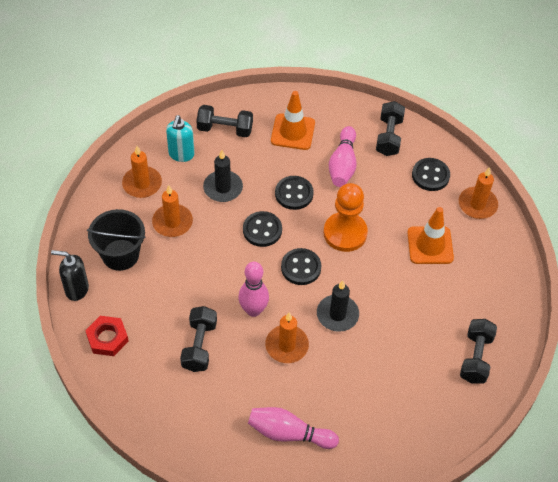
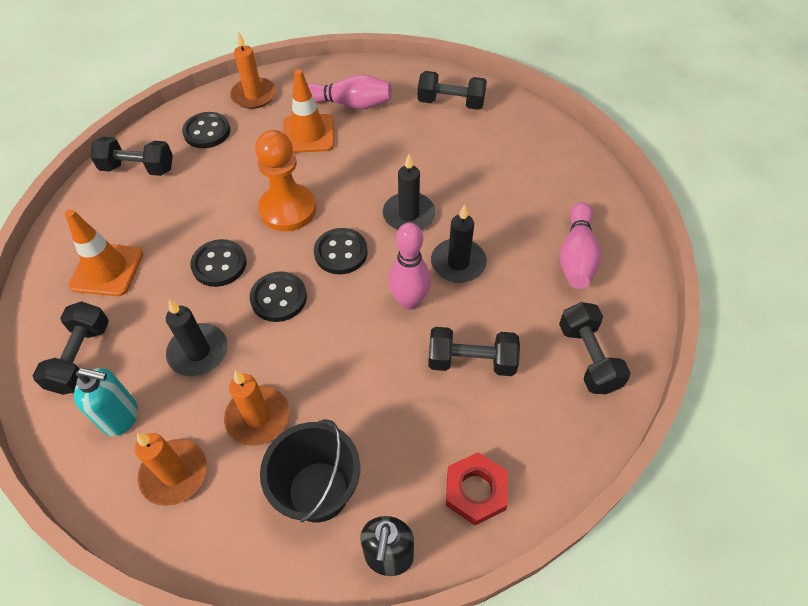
camera: 90 degrees left, 0 degrees up
(194, 423) = (588, 357): none -> black dumbbell
(286, 345) = (458, 263): orange candle -> black candle
(342, 165) = (177, 213): pink bowling pin -> pink bowling pin (350, 104)

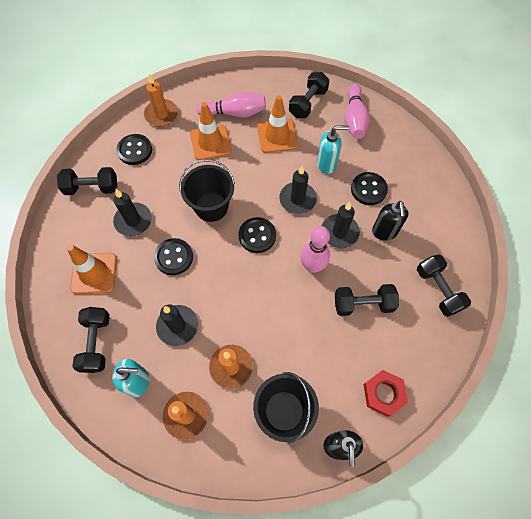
camera: 10 degrees left, 10 degrees up
(179, 213) = (133, 221): none -> black candle
(279, 298) = (222, 277): black button -> black button (368, 189)
(288, 209) = (211, 207): orange pawn -> black bucket
(400, 136) = (277, 136): none -> orange traffic cone
(451, 103) = (308, 103): black dumbbell -> black dumbbell turned 60 degrees counterclockwise
(459, 177) = (326, 164): none -> turquoise soap dispenser
(523, 271) = (384, 232): none -> black soap dispenser
(576, 256) = (417, 216): pink bowling pin -> pink bowling pin (354, 119)

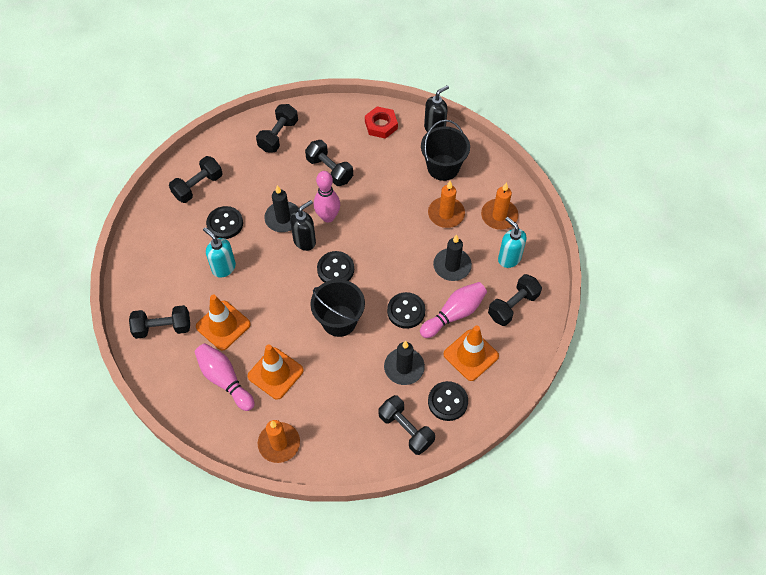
camera: 130 degrees left, 5 degrees down
(135, 150) = (338, 430): black button -> black button (447, 401)
(297, 199) = (277, 265): black candle -> none
(354, 119) = (154, 279): pink bowling pin -> pink bowling pin (454, 314)
(384, 232) = (257, 191): black soap dispenser -> black soap dispenser (305, 241)
(423, 194) = (198, 186): none -> black dumbbell

